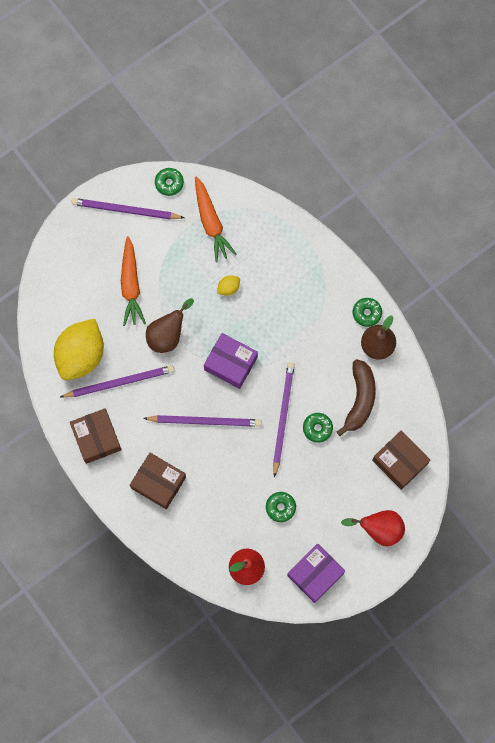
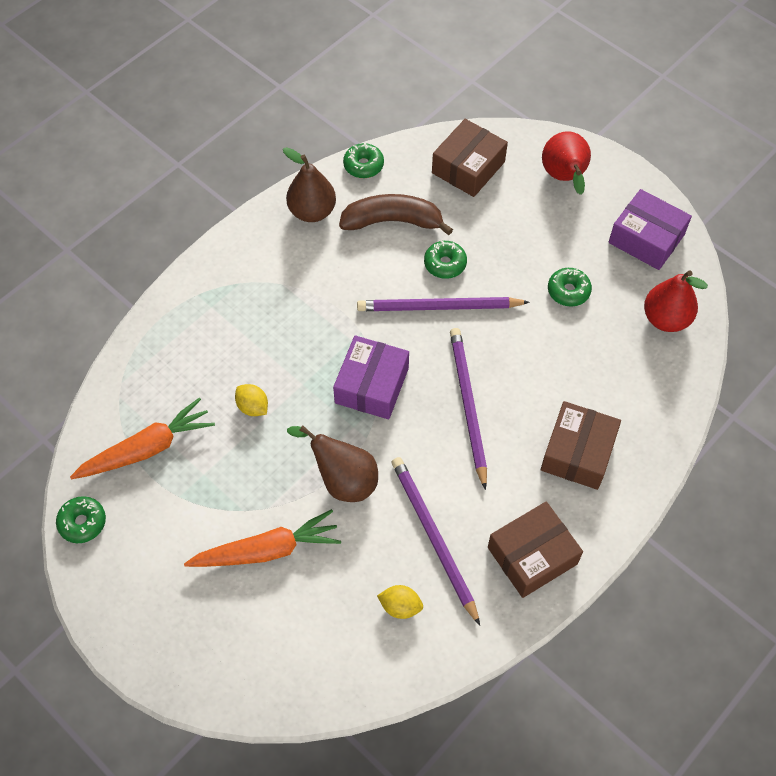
camera: 100 degrees left, 15 degrees down
(81, 355) = (400, 606): yellow lemon -> yellow lemon, size x0.41
(125, 210) = (135, 583): purple pencil -> none
(366, 313) = (267, 229): green donut -> green donut (363, 165)

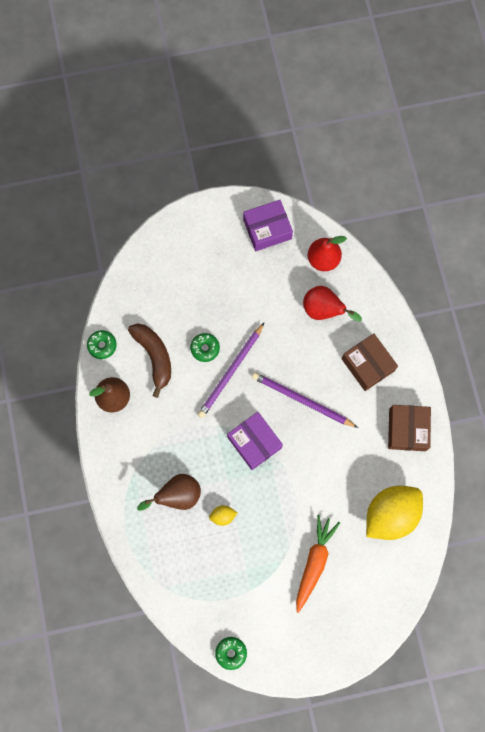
camera: 55 degrees left, 15 degrees up
(147, 449) = (209, 591): orange carrot -> none
(343, 480) = (301, 496): brown pear -> brown pear (178, 495)
(392, 221) = (154, 357): brown banana -> brown banana turned 120 degrees clockwise
(400, 606) = (390, 514): yellow lemon -> yellow lemon, size x2.46
(433, 537) = (364, 472): purple pencil -> none
(468, 167) = (148, 288): brown box -> none
(564, 178) = (195, 241): red pear -> red pear (323, 310)
(568, 291) = (270, 296): green donut -> none

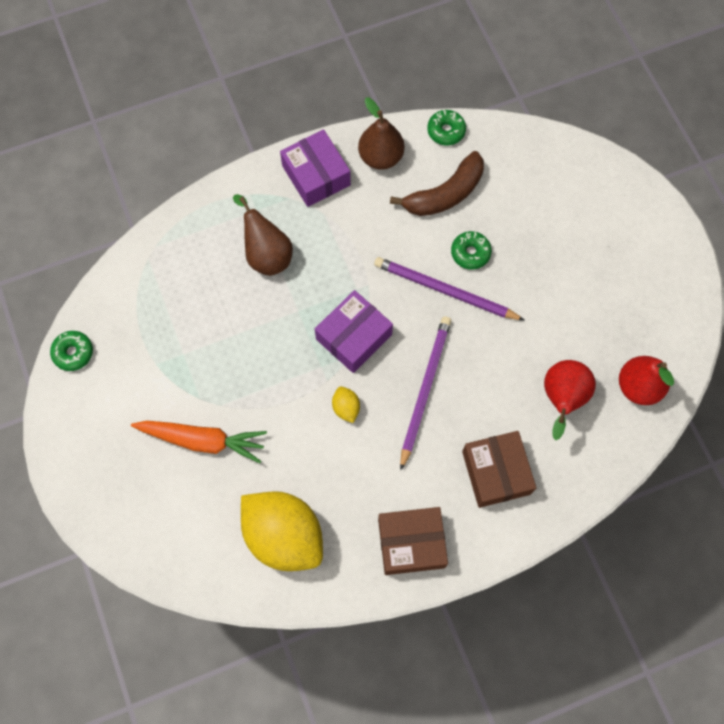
camera: 80 degrees right, 5 degrees down
(223, 516) = (248, 313): yellow lemon -> yellow lemon (346, 408)
(267, 229) = (662, 304): purple box -> purple box (316, 175)
(367, 365) = (496, 472): brown box -> brown box turned 60 degrees counterclockwise

